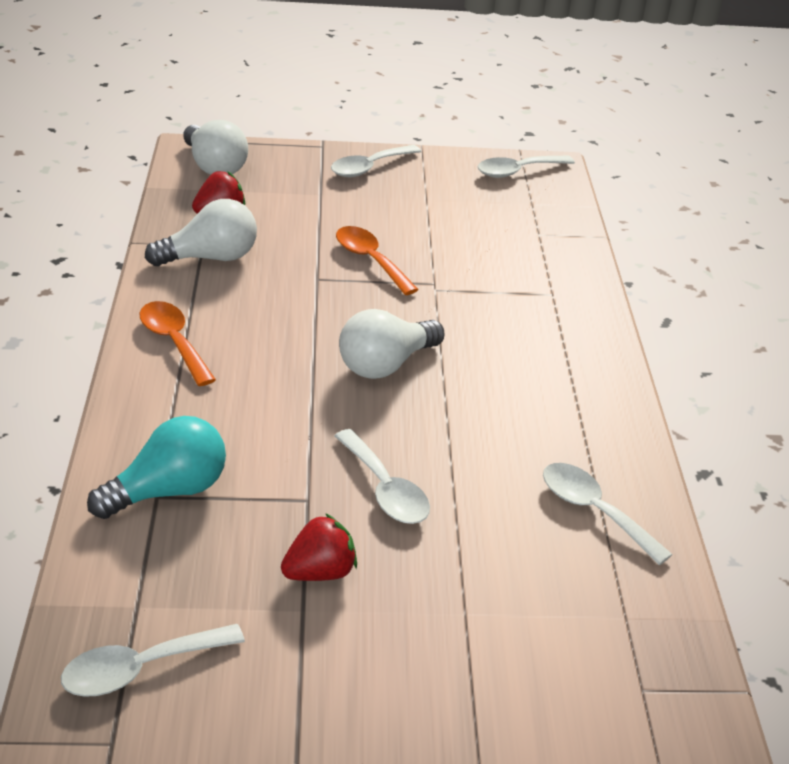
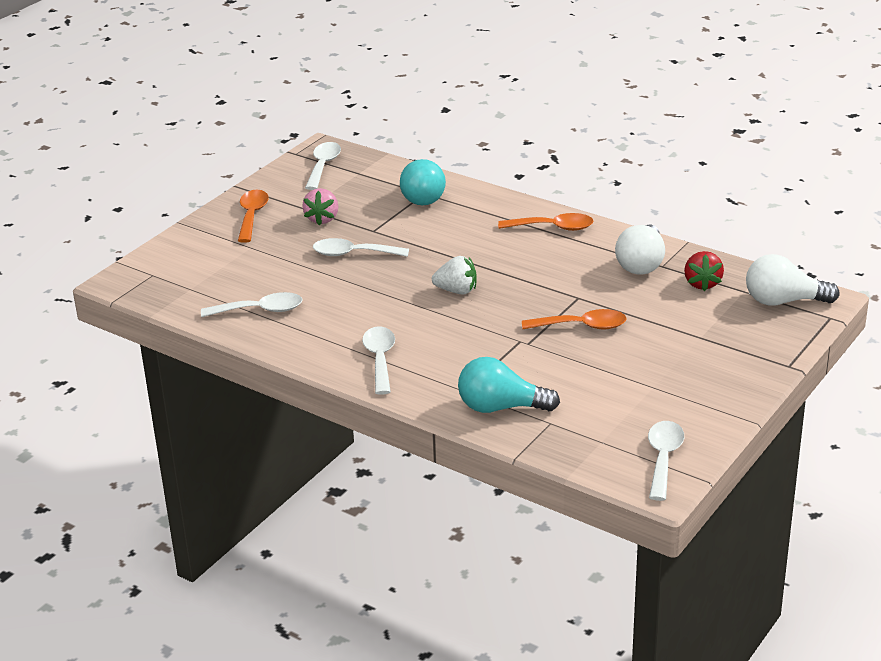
camera: 130 degrees right, 5 degrees down
(320, 572) = (322, 219): red strawberry -> pink strawberry
(369, 168) = (729, 376): white spoon -> white spoon (380, 359)
(379, 668) = (252, 216): none -> orange spoon
(386, 364) = (456, 291): white light bulb -> white strawberry
(551, 265) = (501, 407): none -> turquoise light bulb

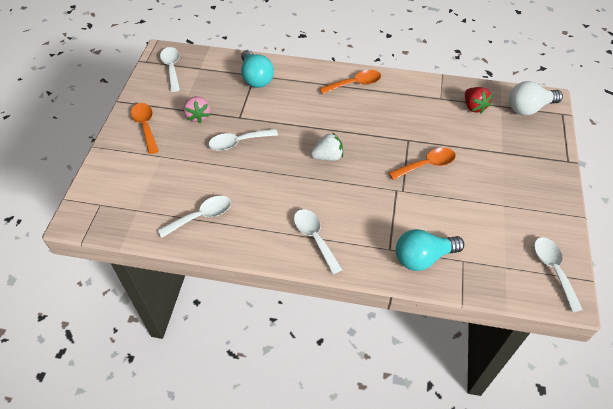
camera: 25 degrees left, 20 degrees up
(641, 264) = (427, 100): white light bulb -> none

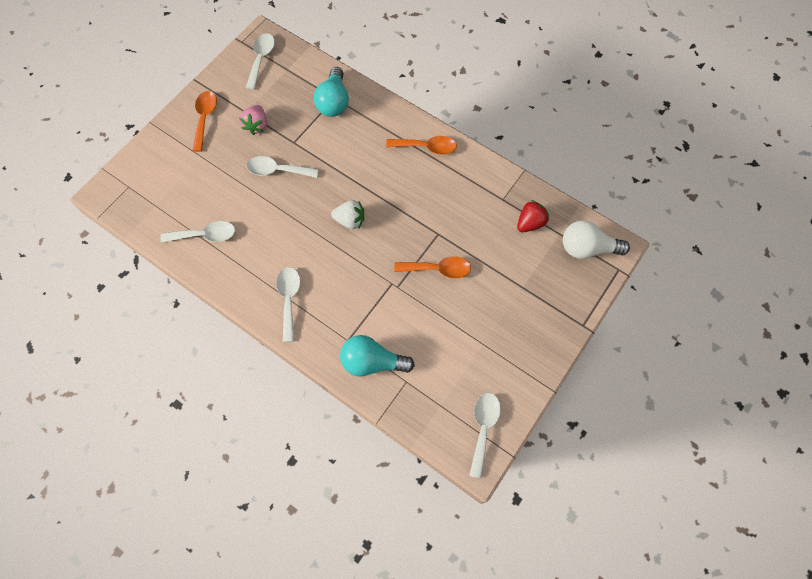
camera: 25 degrees right, 15 degrees up
(474, 107) = (530, 223): red strawberry -> red strawberry turned 135 degrees counterclockwise

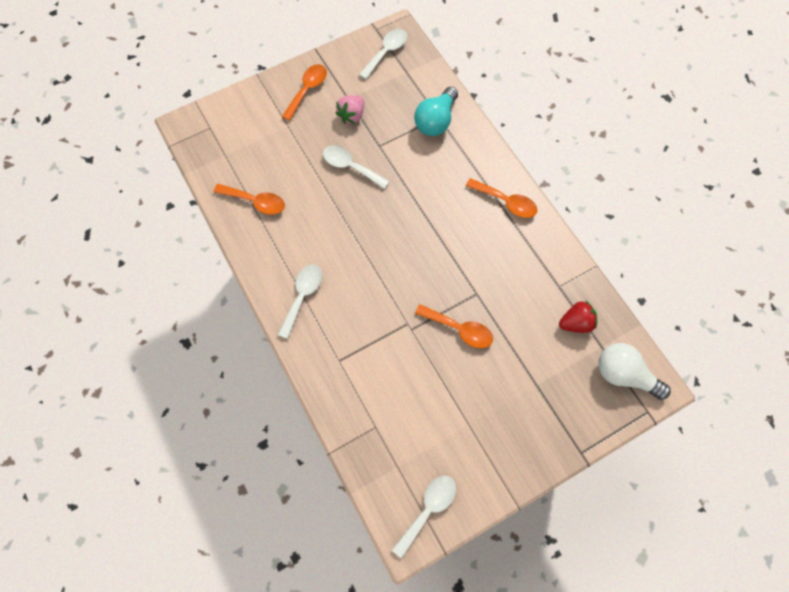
camera: 25 degrees right, 0 degrees up
(205, 235) = (255, 202): white spoon -> orange spoon
(350, 220) = (396, 244): white strawberry -> none
(372, 362) = (352, 392): turquoise light bulb -> none

